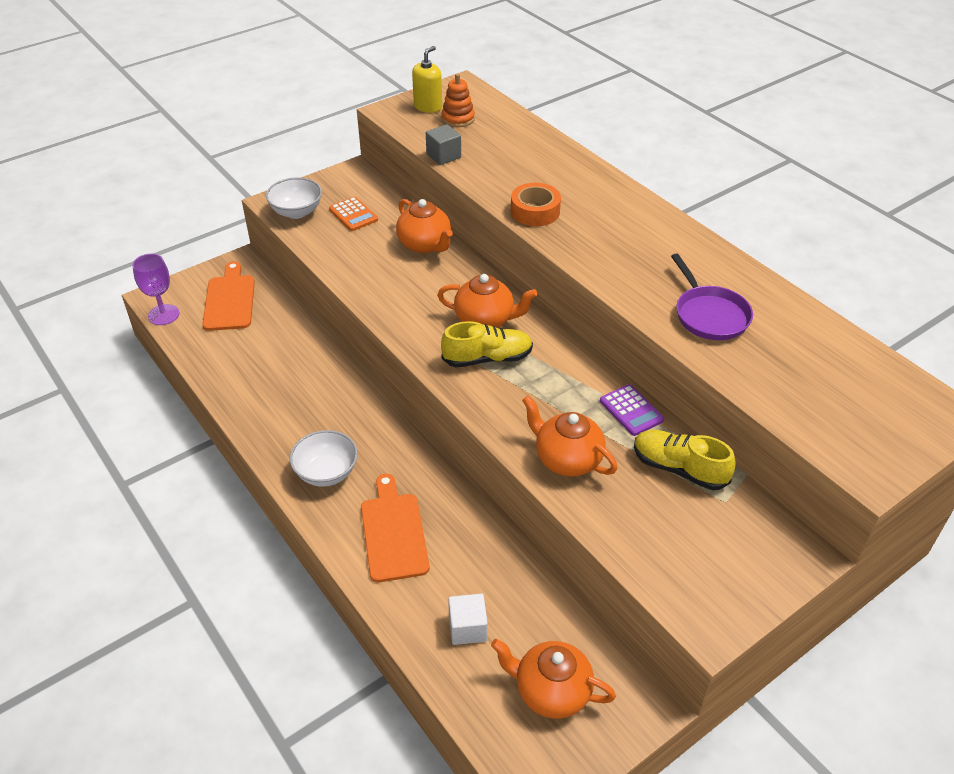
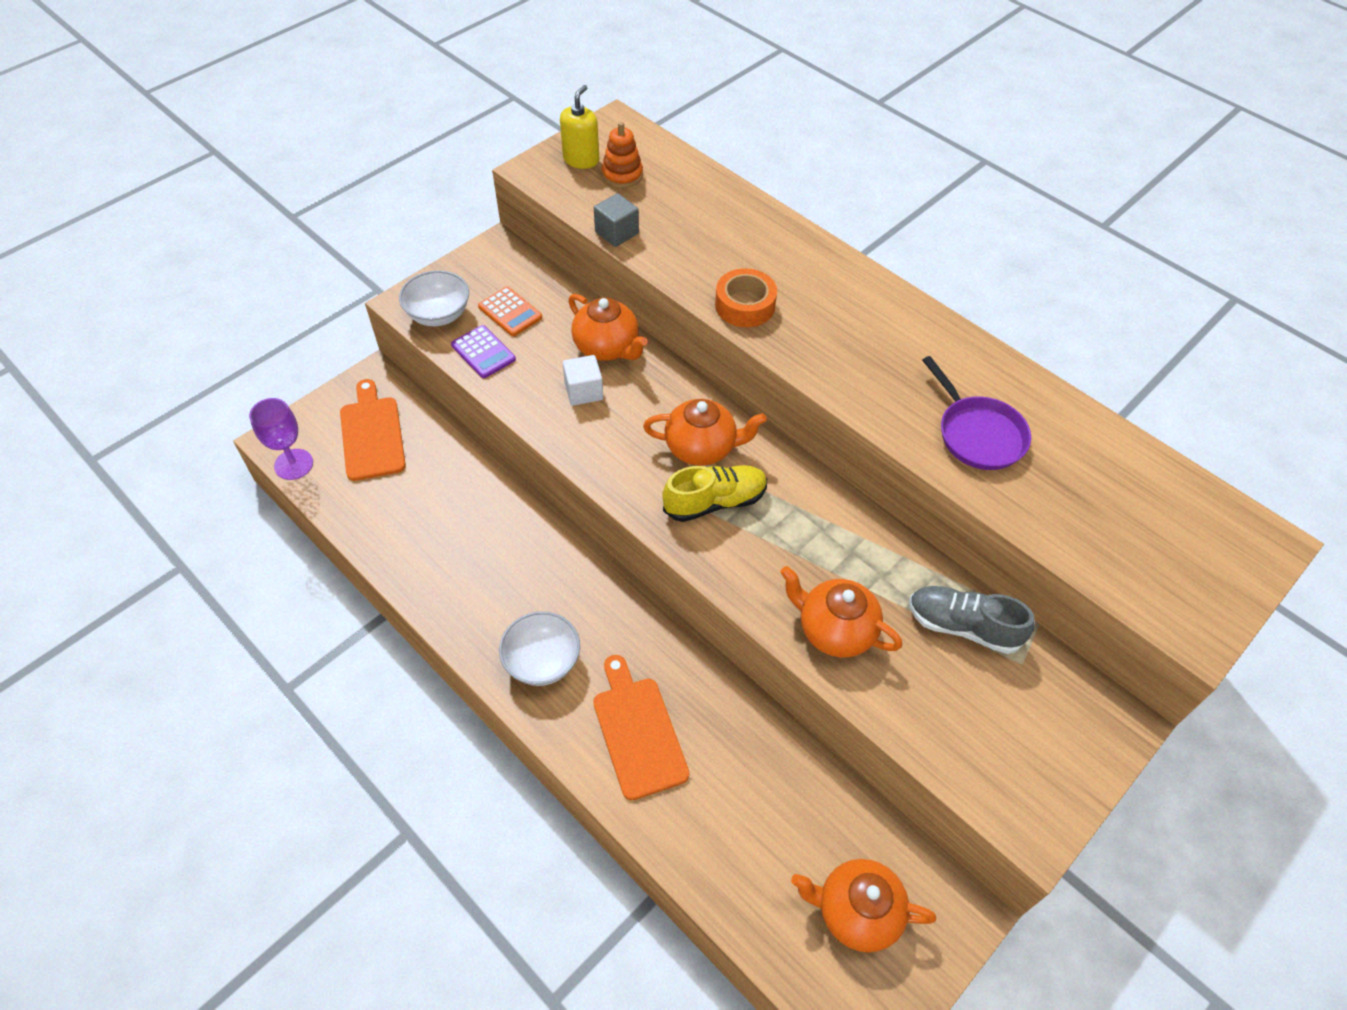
camera: 10 degrees left, 10 degrees up
(467, 628) = (748, 845): white cube -> white cube (584, 391)
(631, 410) = (894, 554): purple calculator -> purple calculator (483, 352)
(679, 469) = (963, 626): yellow shoe -> grey shoe

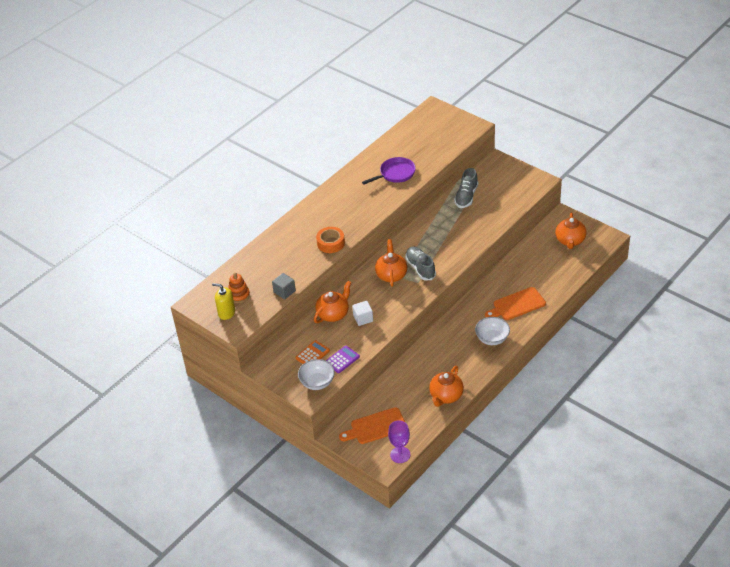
camera: 90 degrees left, 10 degrees down
(715, 502) = (420, 268): yellow shoe -> grey shoe
(834, 630) = (475, 230): orange teapot -> orange teapot (446, 396)

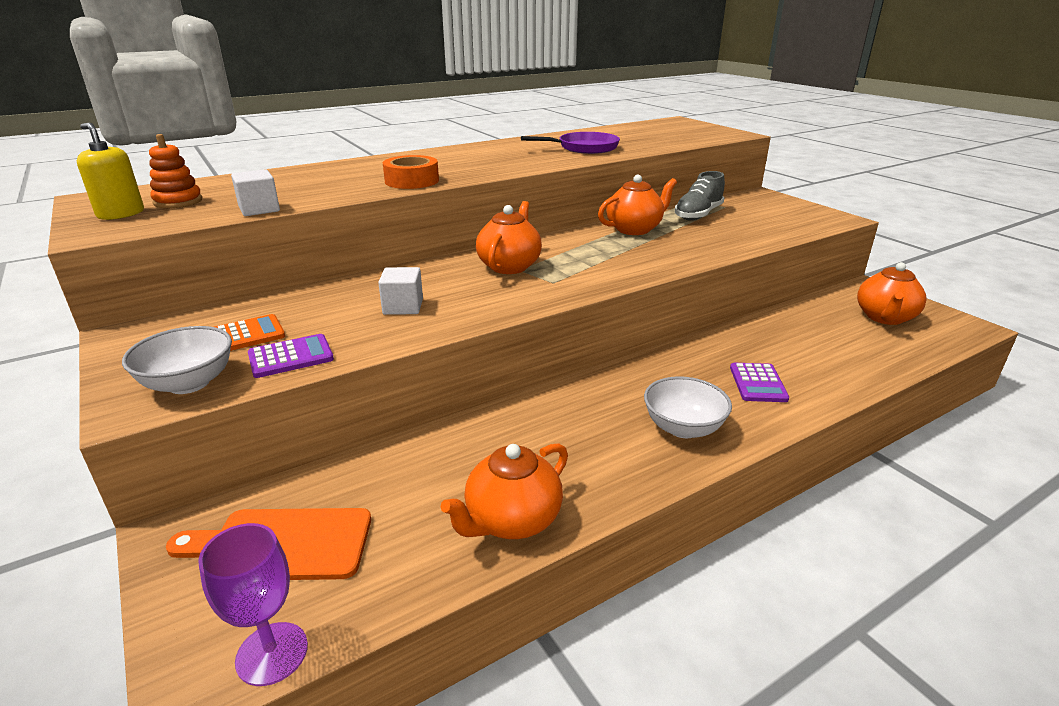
camera: 15 degrees right, 15 degrees down
(284, 291) = (259, 209): grey cube -> white cube
(333, 314) = (355, 291): orange teapot -> orange teapot (634, 229)
(420, 268) = (570, 267): grey shoe -> none
(517, 305) = (757, 383): orange cutting board -> purple calculator

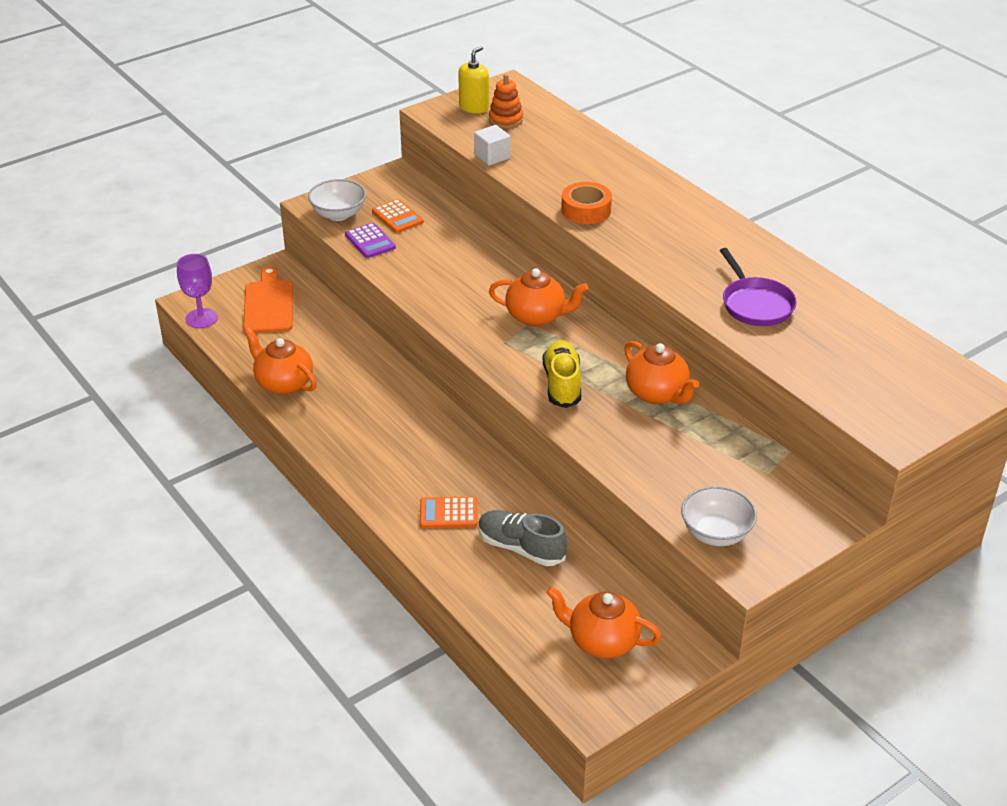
camera: 85 degrees right, 10 degrees up
(403, 307) = (447, 272): white cube -> none
(624, 261) = (562, 384): none -> yellow shoe
(683, 428) = (380, 462): white bowl -> white bowl (716, 533)
(698, 215) = (725, 446): grey shoe -> grey shoe (521, 548)
(757, 383) = (448, 513): purple calculator -> orange calculator

